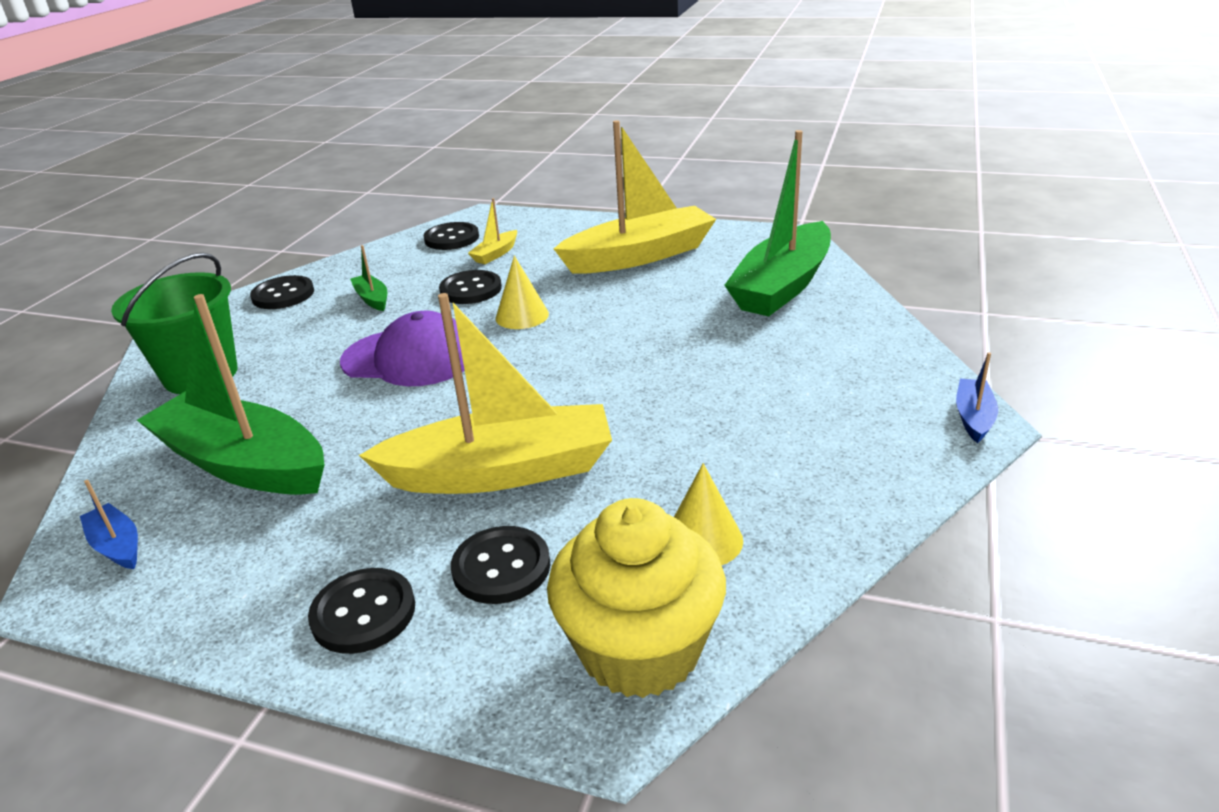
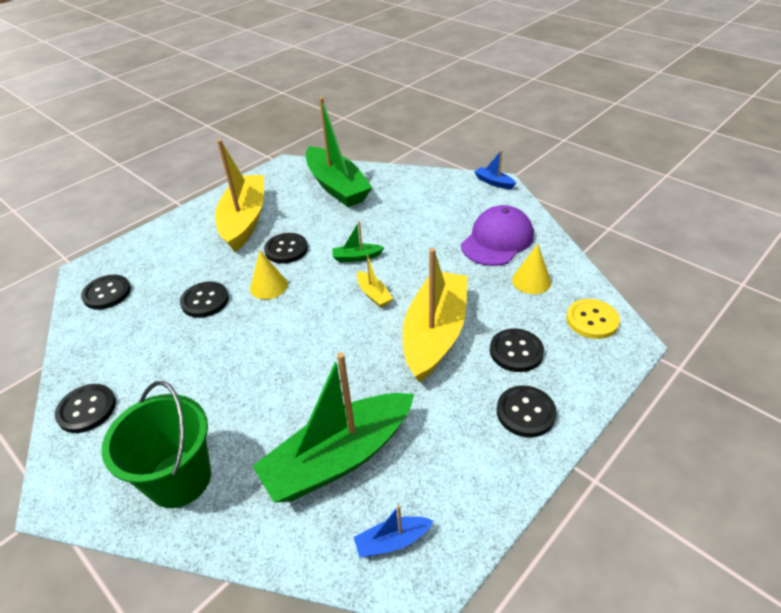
camera: 65 degrees left, 10 degrees up
(372, 299) = (160, 354): green boat -> green boat (356, 257)
(409, 358) = (273, 349): purple cap -> purple cap (497, 240)
(495, 254) = (163, 277): yellow boat -> yellow boat (373, 294)
(603, 301) = (286, 249): none -> black button
(640, 649) = (592, 320): yellow cupcake -> yellow button

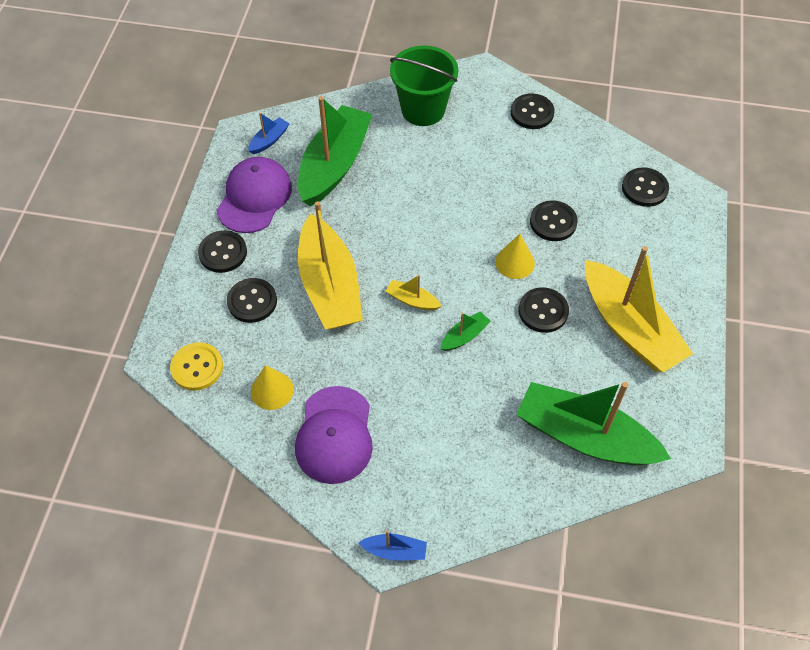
camera: 145 degrees right, 15 degrees up
(457, 463) = (254, 197): none -> purple cap

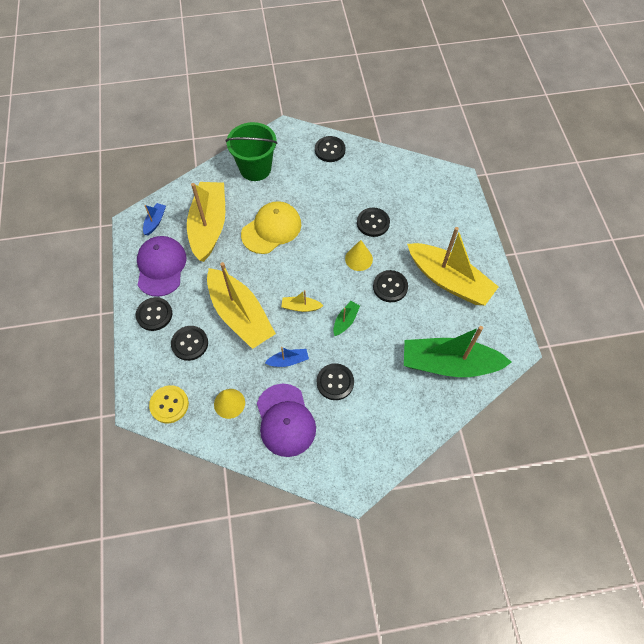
camera: 20 degrees left, 5 degrees up
(334, 165) = (209, 226): green boat -> yellow boat
(395, 551) = (357, 486): blue boat -> blue boat (288, 361)
(413, 191) = (271, 229): none -> yellow cap
(644, 188) = (422, 182): black button -> black button (335, 382)

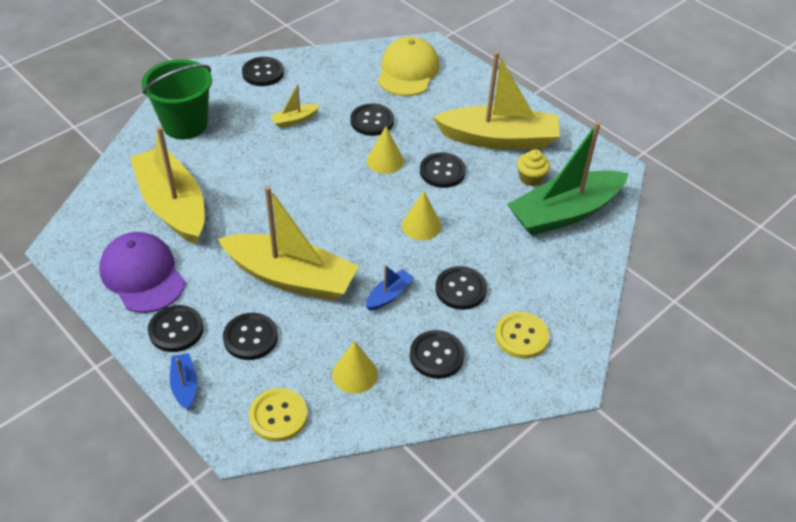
camera: 35 degrees left, 15 degrees down
(155, 222) = (94, 231): blue boat -> blue boat (185, 385)
(271, 229) = (257, 175): yellow cap -> yellow cap (408, 71)
(285, 420) = (437, 355): purple cap -> black button
(301, 307) = (358, 235): yellow boat -> yellow boat (294, 120)
(345, 321) = (421, 225): green boat -> yellow cone
(347, 438) = (521, 336): none -> yellow button
(447, 324) = (531, 178): none -> yellow cupcake

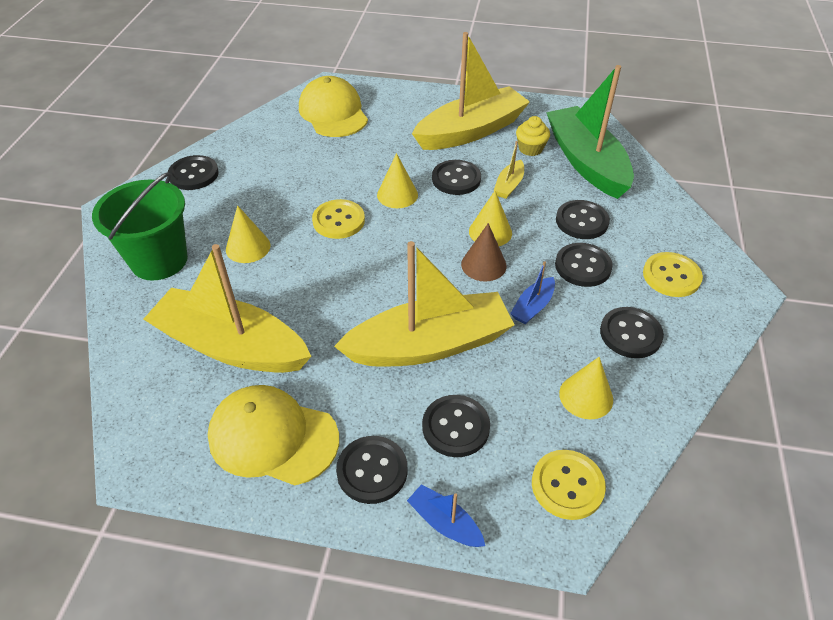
camera: 35 degrees left, 0 degrees up
(142, 275) = (273, 437): purple cap -> yellow cap
(246, 145) = (248, 247): none -> yellow cone
(294, 120) = (272, 201): yellow boat -> yellow boat (509, 185)
(323, 158) = (338, 221): none -> yellow button
(372, 121) = (348, 167): black button -> black button (581, 221)
(389, 246) = (483, 265): none -> brown cone
(389, 295) = (533, 307): blue boat -> blue boat turned 150 degrees counterclockwise
(565, 213) = (586, 162): green boat -> green boat turned 135 degrees clockwise

